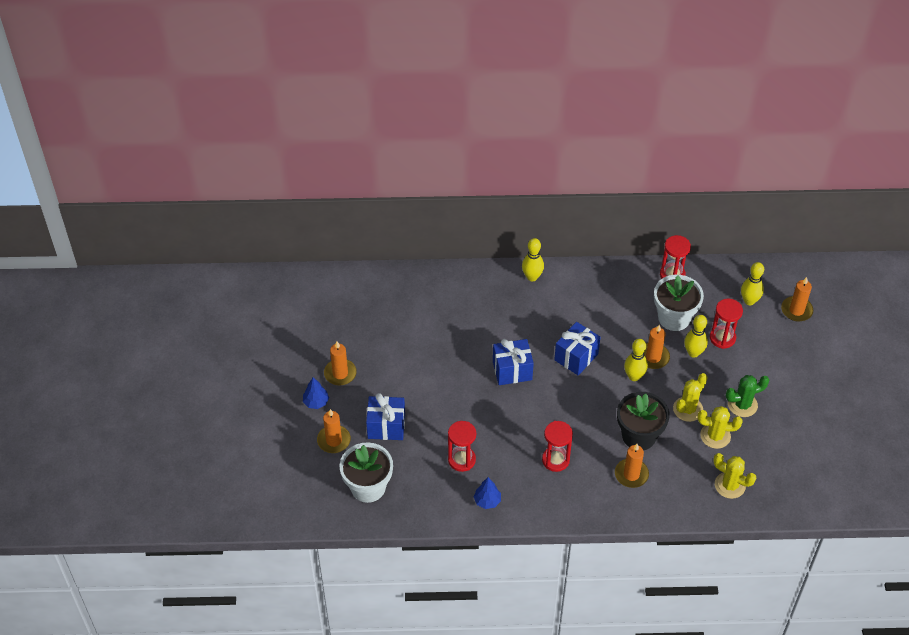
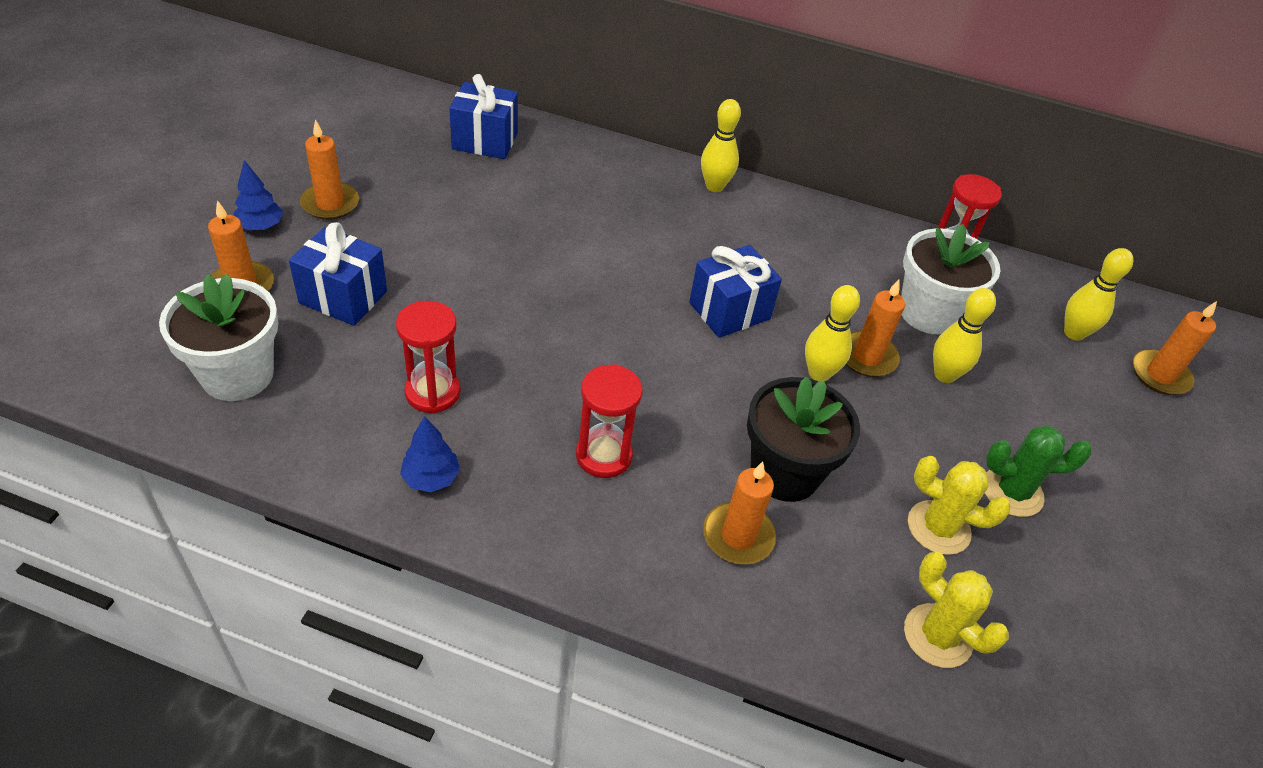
camera: 15 degrees right, 5 degrees down
(512, 370) = (608, 293): blue gift -> blue gift (485, 141)
(688, 409) = (900, 461): yellow cactus -> none
(722, 338) = (1007, 371): red hourglass -> none

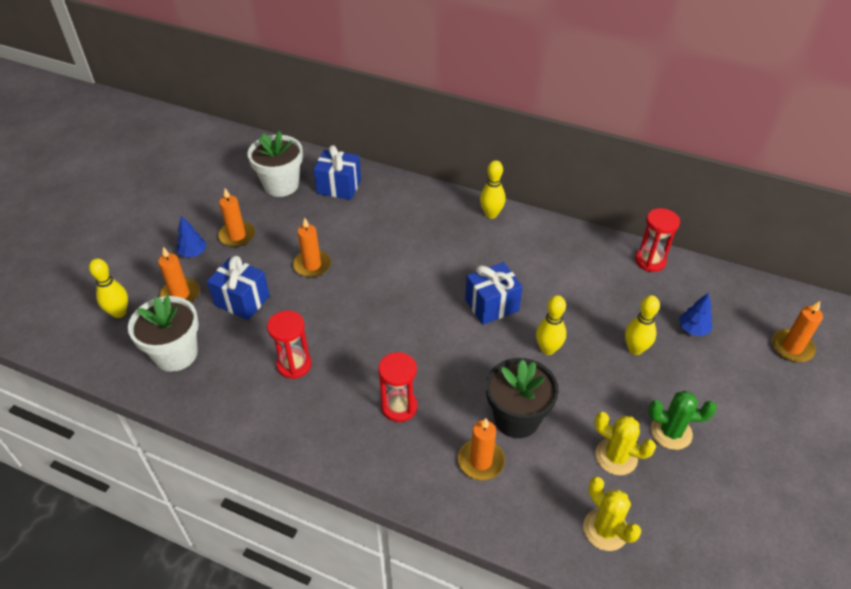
camera: 10 degrees right, 0 degrees up
(431, 478) = (290, 422): blue tree -> blue tree (693, 329)
(867, 357) = (582, 337): orange candle -> orange candle (312, 265)
(928, 313) = (630, 304): white flower pot -> white flower pot (281, 185)
(1074, 333) = (733, 317): yellow bowling pin -> yellow bowling pin (119, 312)

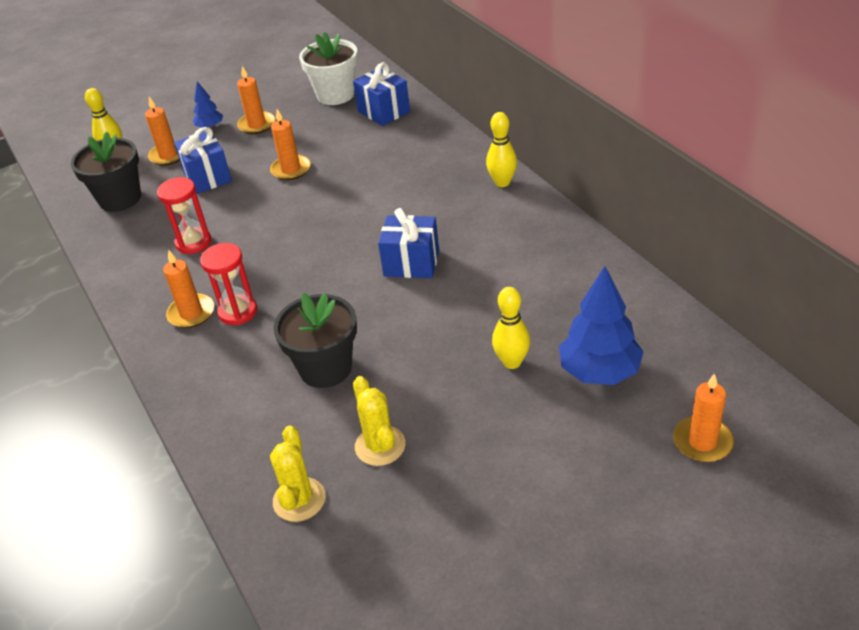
camera: 40 degrees right, 5 degrees down
(176, 354) = (120, 199): white flower pot -> black flower pot
(481, 461) = (256, 387): orange candle -> orange candle (191, 313)
(548, 349) = (422, 323): yellow bowling pin -> none
(650, 261) = (628, 287): red hourglass -> none
(671, 432) = (460, 453): green cactus -> none
(693, 329) = (599, 372): blue tree -> blue tree, size x1.90

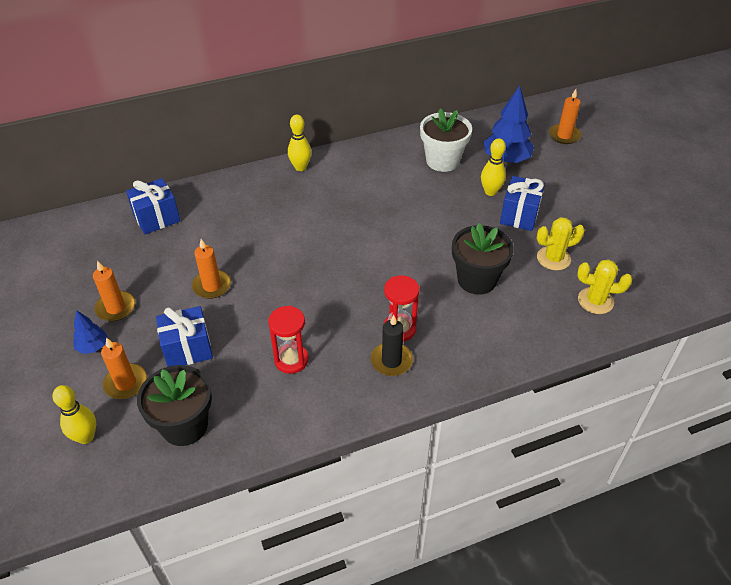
camera: 85 degrees left, 5 degrees up
(191, 313) = (391, 361): orange candle -> black candle
(335, 95) = (103, 247): white flower pot -> white flower pot (442, 161)
(411, 263) = (376, 224): blue gift -> blue gift (519, 215)

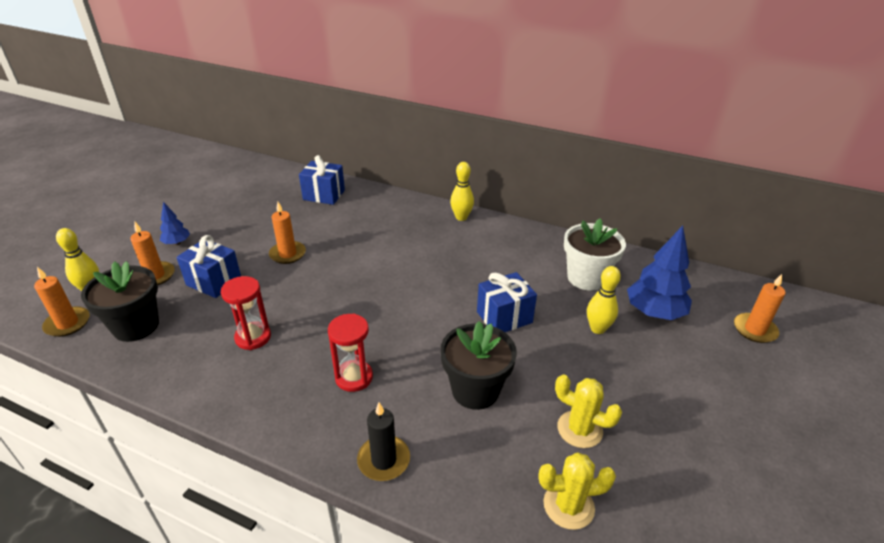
camera: 45 degrees right, 10 degrees down
(116, 308) = (222, 230): orange candle -> orange candle (67, 323)
(391, 361) = (311, 396): black candle -> black candle (383, 460)
(519, 215) = (598, 367): blue gift -> blue gift (504, 317)
(595, 301) = (568, 506): yellow cactus -> yellow cactus turned 60 degrees counterclockwise

